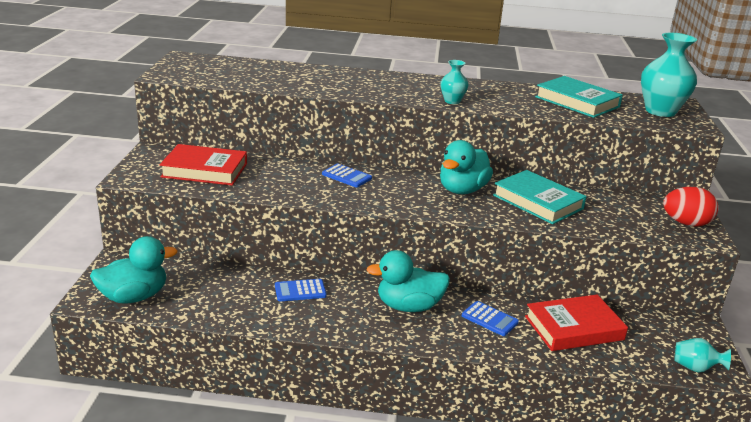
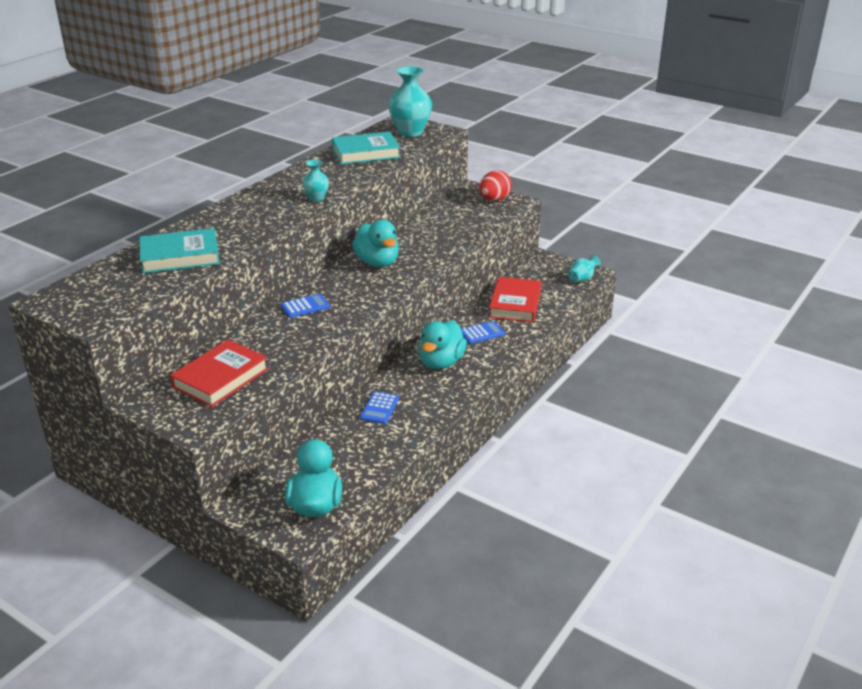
camera: 60 degrees left, 5 degrees up
(537, 202) = (422, 239): turquoise book -> turquoise book (180, 256)

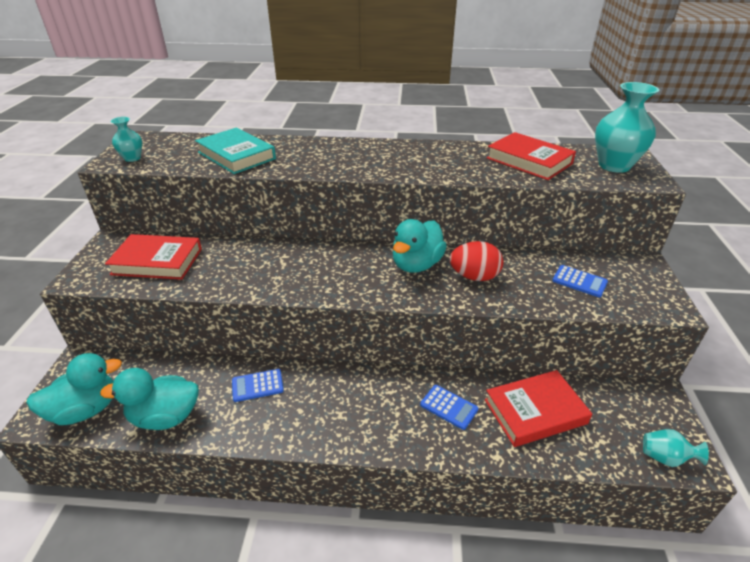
camera: 60 degrees right, 5 degrees up
(305, 306) = (300, 257): blue calculator -> blue calculator (579, 281)
(316, 198) = (402, 171): turquoise vase -> turquoise vase (132, 158)
(365, 153) = (529, 161): turquoise book -> red book
(441, 362) = (366, 397): turquoise duck -> turquoise duck (165, 417)
(494, 200) = (646, 289): red egg -> red egg (474, 277)

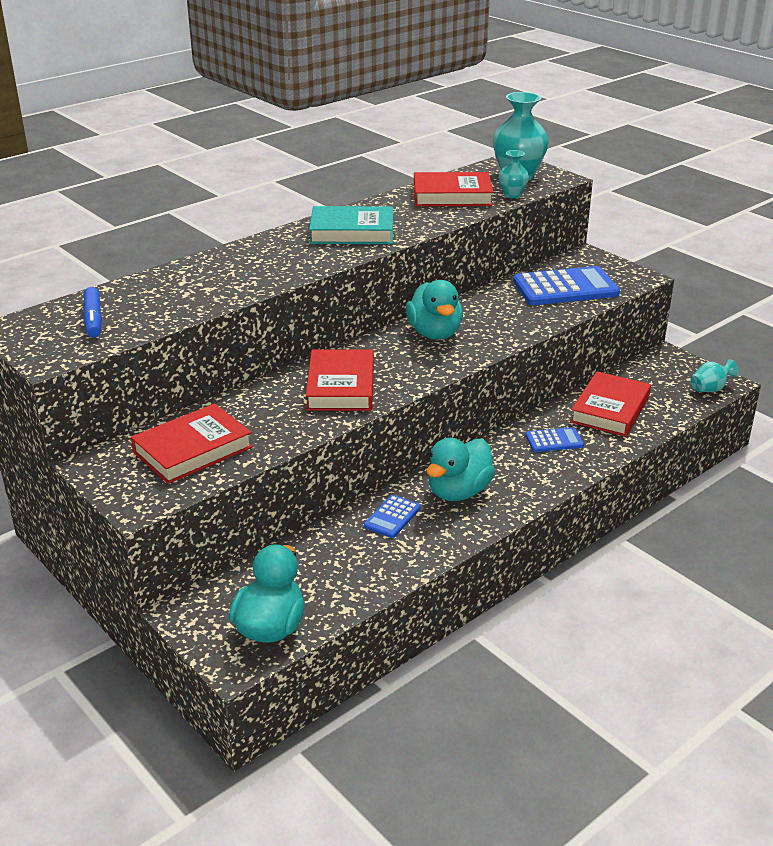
camera: 45 degrees left, 5 degrees down
(132, 158) = (65, 345): turquoise vase -> turquoise vase (512, 195)
(165, 417) = (354, 583): turquoise duck -> turquoise duck (458, 492)
(173, 150) = (93, 319): none -> blue marker
(236, 155) = (180, 295): turquoise book -> turquoise book (352, 232)
(295, 269) = (341, 386): none -> red book
(474, 277) = (491, 320): red egg -> none
(579, 281) = (565, 288): blue calculator -> blue calculator, size x1.98

